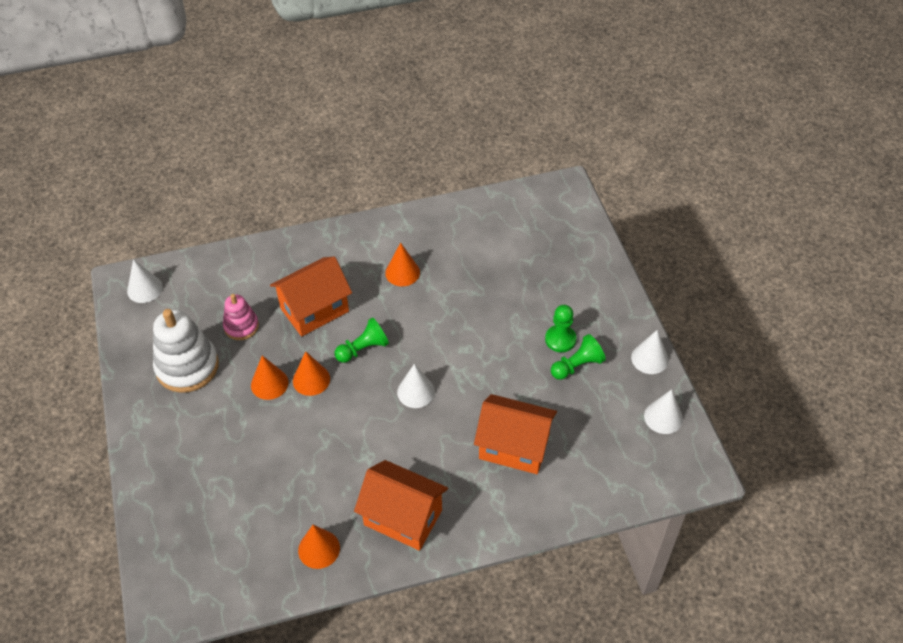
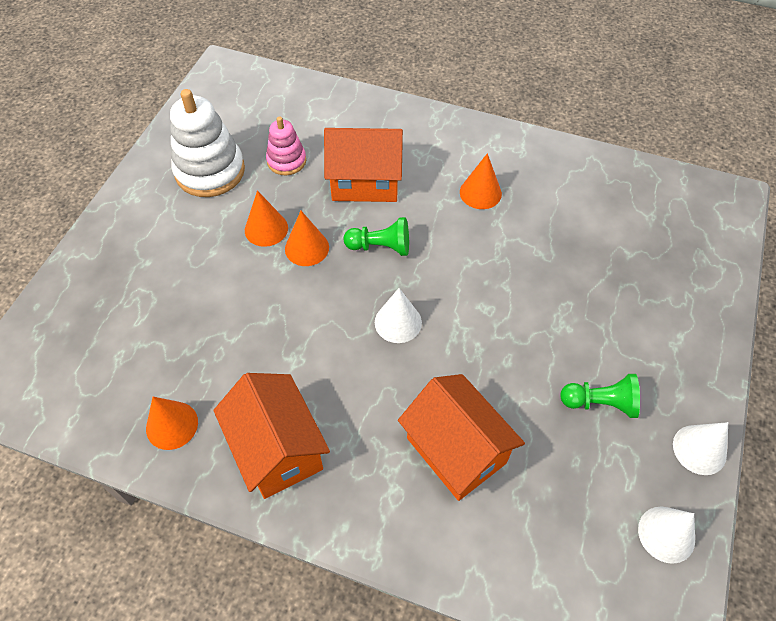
camera: 35 degrees right, 5 degrees up
(145, 289) = (235, 83): white cone -> none
(560, 339) = (602, 360): green pawn -> none

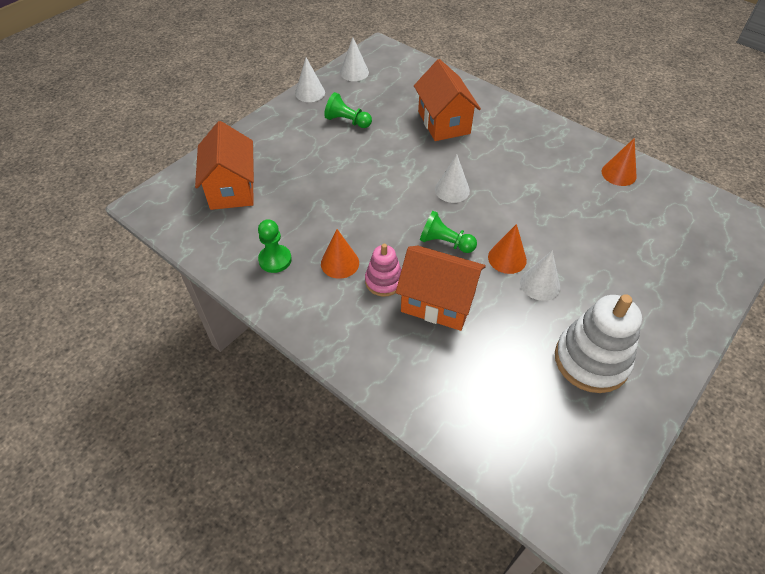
camera: 160 degrees left, 5 degrees down
(266, 229) = (540, 284): orange cone -> white cone
(277, 449) = (550, 147): orange house -> orange house (232, 188)
(286, 161) = (509, 348): pink stacking toy -> pink stacking toy (384, 281)
(546, 178) = (275, 260): none -> green pawn

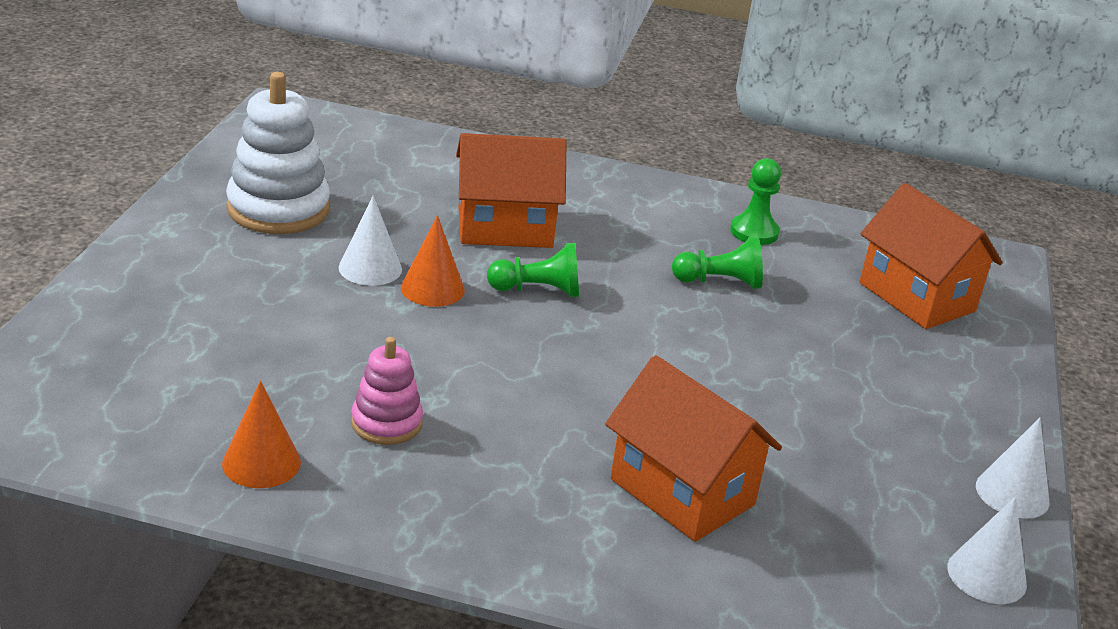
camera: 150 degrees right, 20 degrees down
(340, 263) = (667, 243): orange cone -> none
(347, 121) = (871, 447): green pawn -> green pawn (720, 282)
(384, 281) = (592, 235): pink stacking toy -> pink stacking toy (386, 423)
(452, 190) = (576, 364): white cone -> none

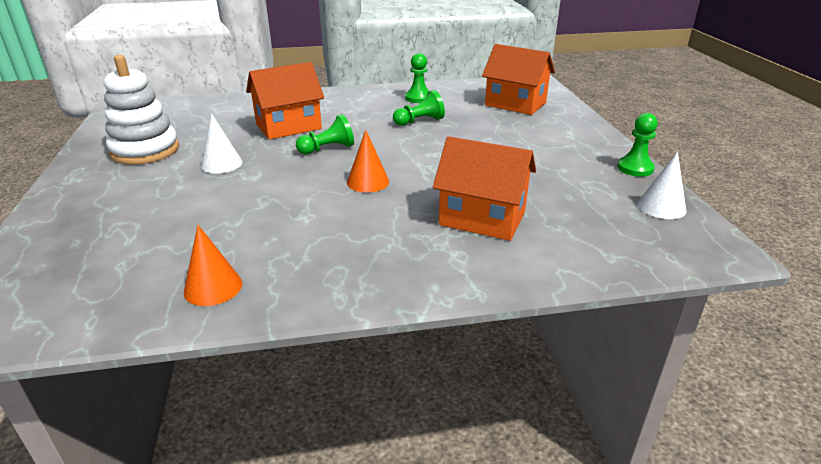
camera: 20 degrees left, 0 degrees up
(386, 423) = (284, 238): pink stacking toy -> none
(432, 288) = (266, 164): orange cone -> orange cone (368, 182)
(1012, 493) = (635, 168): white cone -> green pawn

